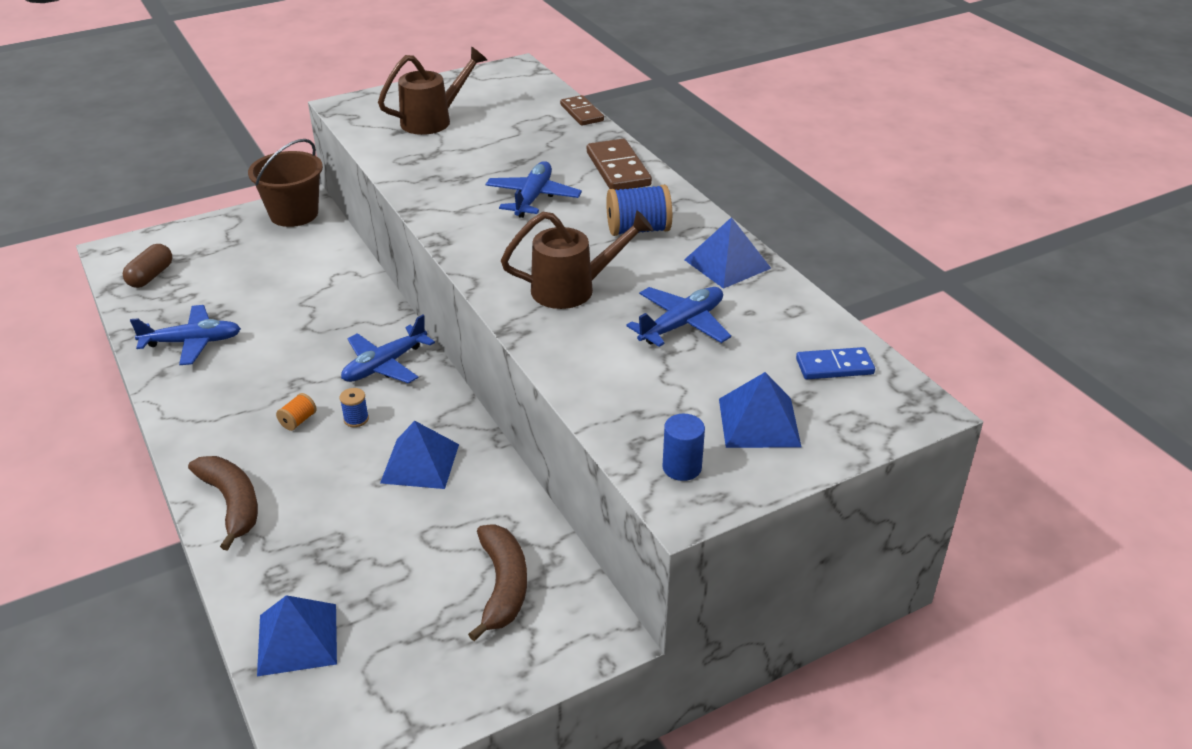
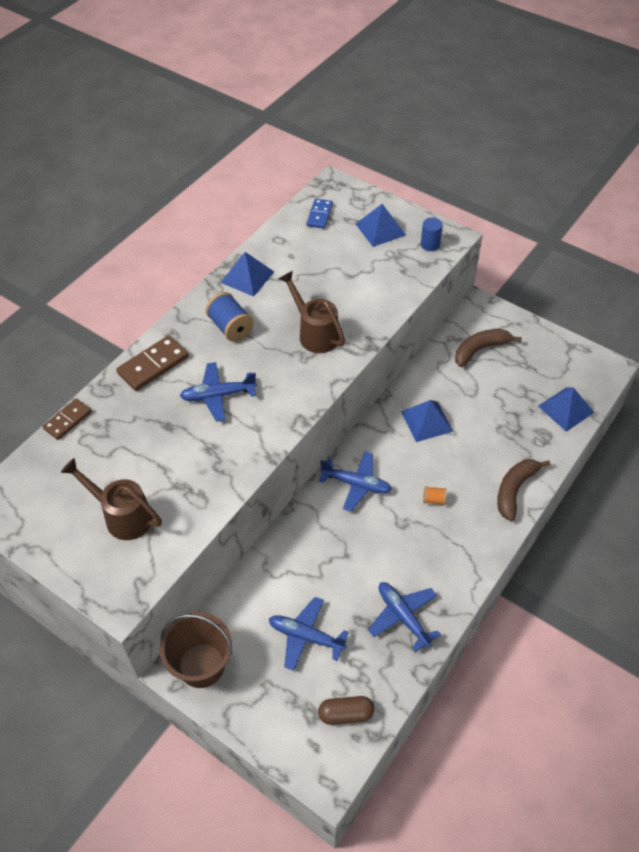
camera: 115 degrees left, 15 degrees up
(356, 419) = (413, 471): blue spool -> none
(682, 324) = (320, 277): blue plane -> blue plane (306, 636)
(834, 367) = (319, 215): blue domino -> blue domino turned 45 degrees clockwise

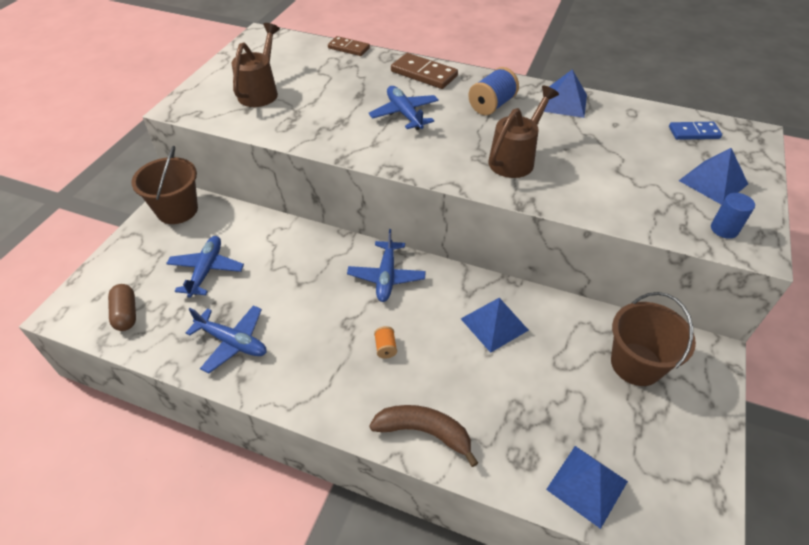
camera: 75 degrees right, 5 degrees down
(403, 616) = (232, 342): blue plane -> blue plane turned 75 degrees clockwise
(480, 349) = (636, 364): brown banana -> brown bucket

